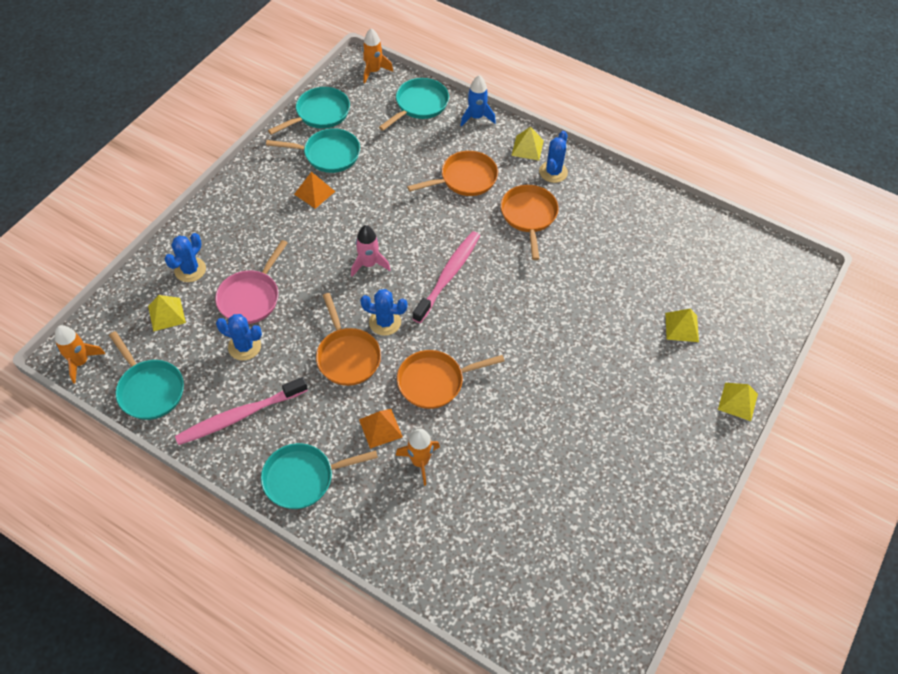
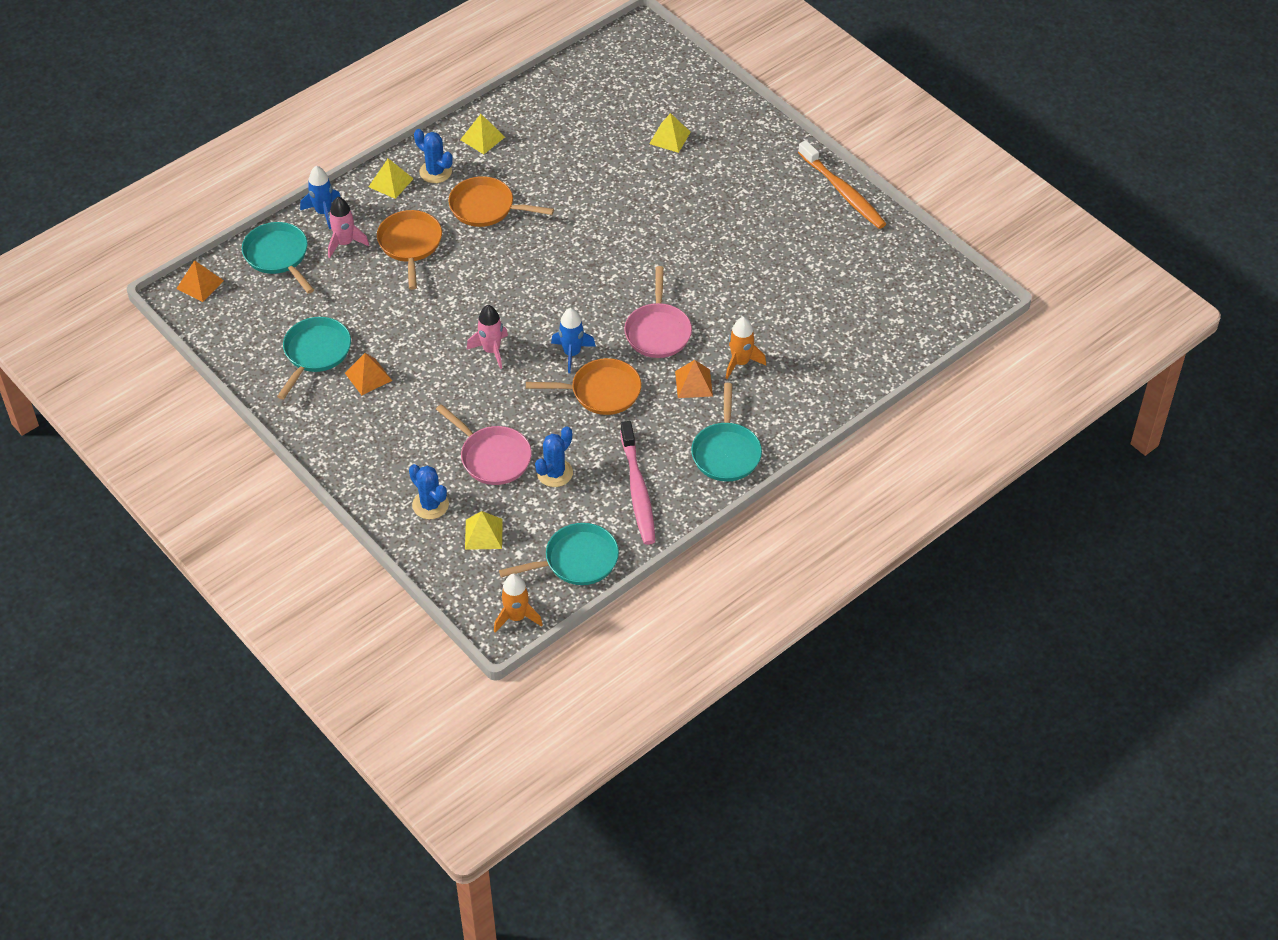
camera: 70 degrees left, 5 degrees down
(319, 114) = (245, 348): turquoise pan -> none
(373, 71) = (200, 284): orange rocket -> orange pyramid
(385, 322) = (572, 353): blue cactus -> blue rocket
(435, 381) = (658, 331): orange pan -> pink pan
(448, 276) = (535, 290): pink toothbrush -> none
(449, 139) = (345, 243): none -> pink rocket
(688, 499) = (843, 191): none -> orange toothbrush
(738, 401) = (762, 127): yellow pyramid -> yellow pyramid (482, 138)

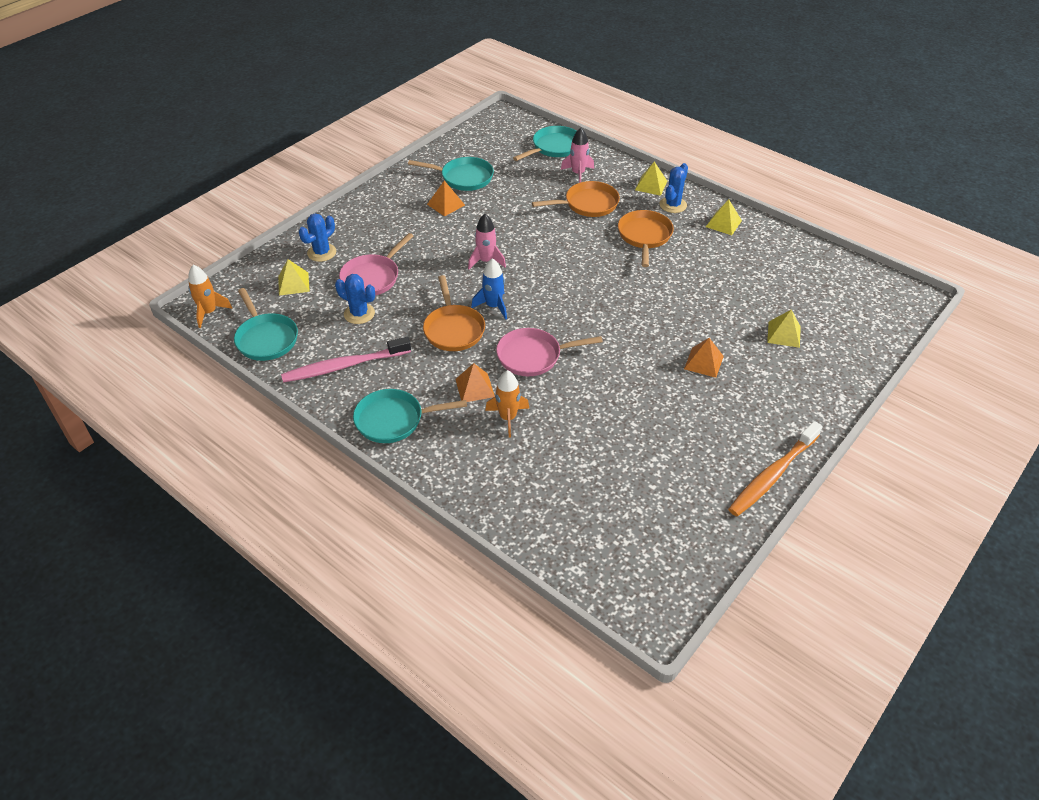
camera: 80 degrees right, 5 degrees down
(200, 284) = (516, 121): orange pyramid -> orange pyramid (703, 362)
(323, 212) = (606, 160): blue rocket -> none

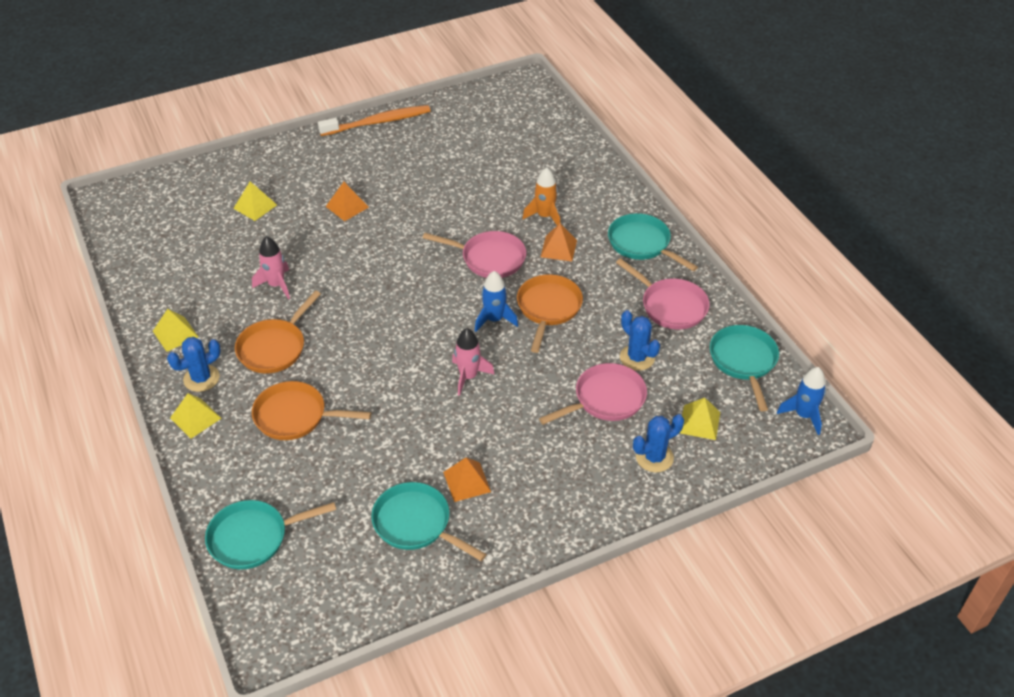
camera: 155 degrees left, 0 degrees up
(209, 313) = (803, 415): orange rocket -> blue rocket
(344, 366) = (670, 306): pink toothbrush -> pink pan
(394, 420) = (642, 244): turquoise pan -> turquoise pan turned 150 degrees counterclockwise
(578, 174) = (264, 472): pink rocket -> pink rocket (276, 285)

